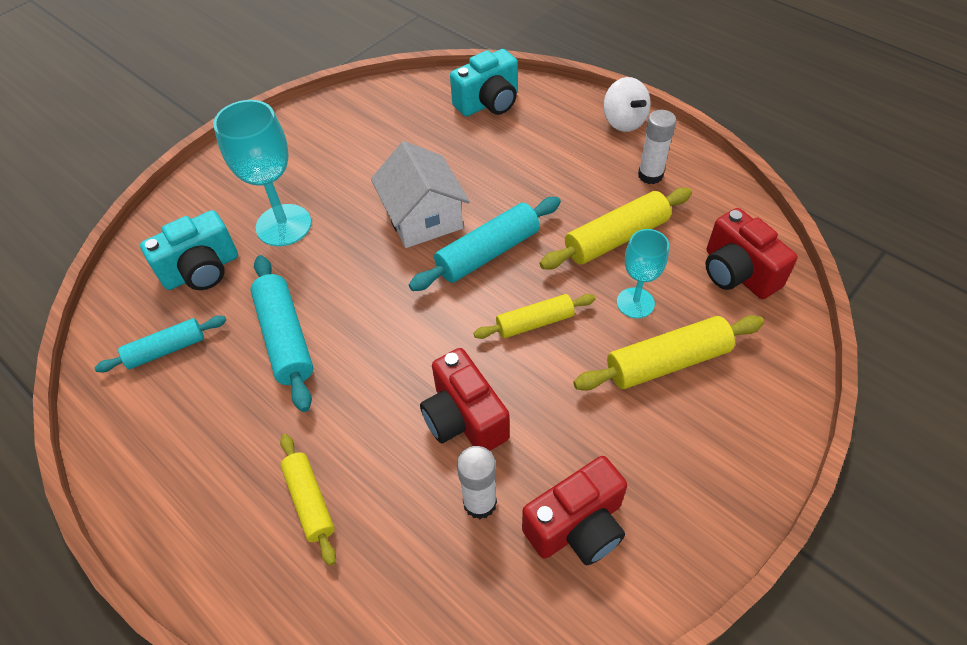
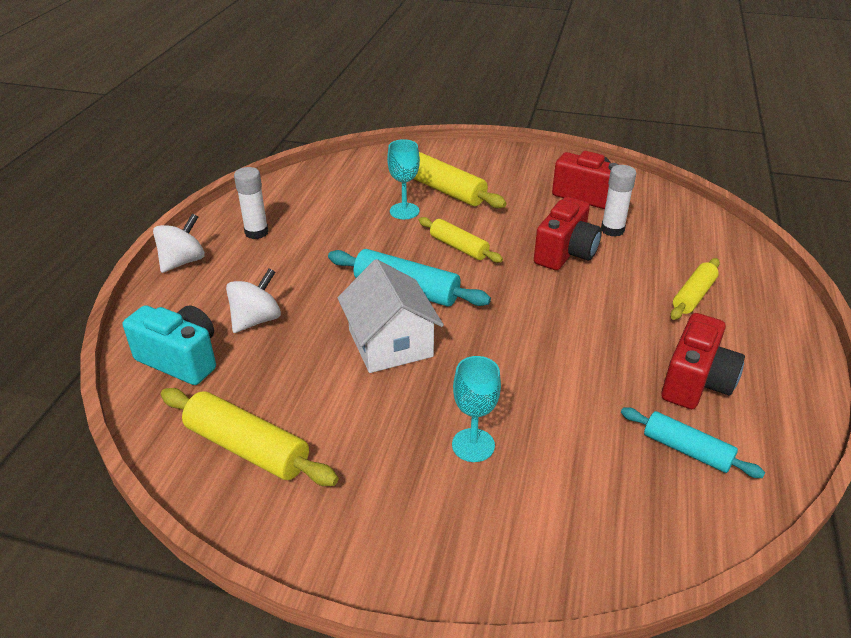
camera: 120 degrees left, 15 degrees down
(202, 271) = (584, 482): turquoise camera -> none
(283, 225) = (473, 445): turquoise goblet -> turquoise goblet, size x0.62
(285, 338) = (594, 372): turquoise rolling pin -> none
(423, 217) = (390, 343): white house -> white house turned 60 degrees counterclockwise
(509, 148) = (256, 320): none -> white spinning top
(616, 238) = (344, 232): yellow rolling pin -> yellow rolling pin (247, 448)
(737, 273) = (345, 179): red camera -> red camera (696, 382)

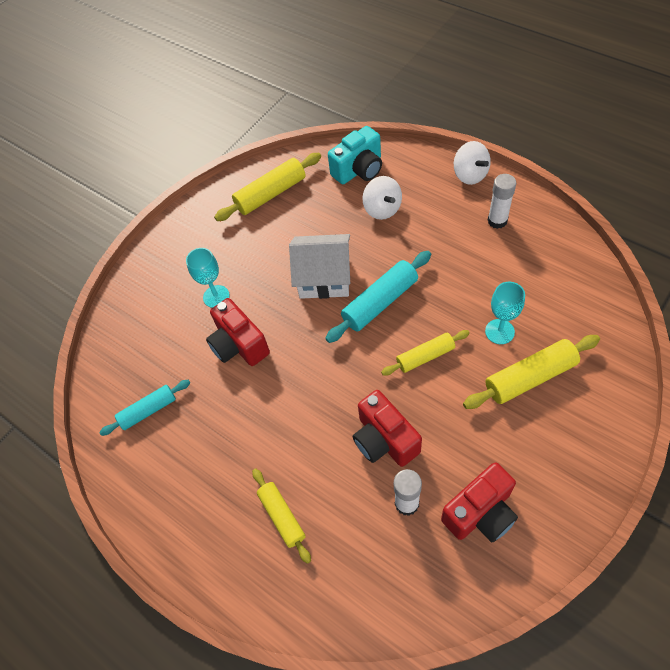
camera: 120 degrees right, 20 degrees up
(696, 382) = (194, 453): red camera -> red camera (239, 345)

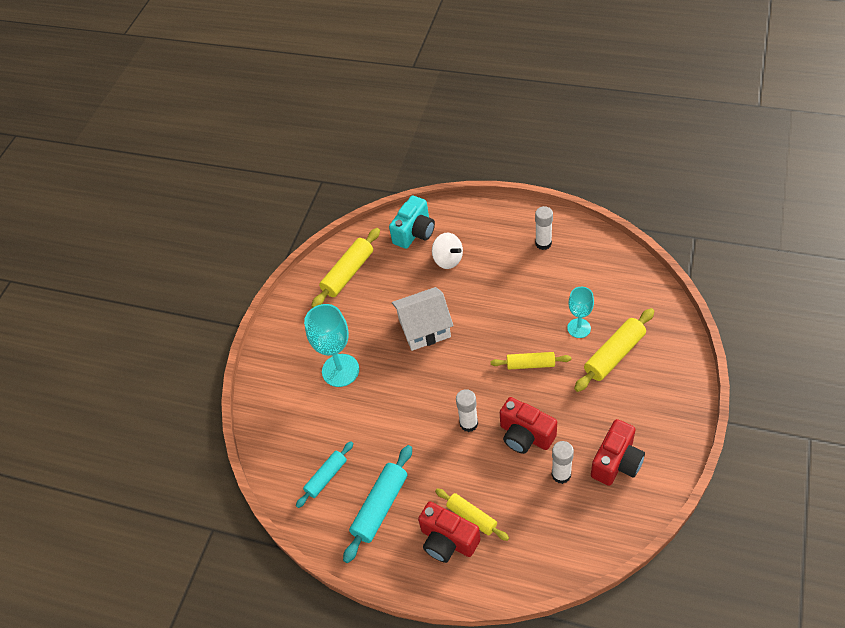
camera: 20 degrees left, 5 degrees down
(216, 296) = (340, 370): turquoise goblet -> turquoise goblet, size x1.63
(239, 345) = (378, 402): red camera -> red camera (448, 540)
(326, 403) = (468, 423): none -> white glue stick
(380, 302) = (478, 334): turquoise rolling pin -> turquoise rolling pin (380, 506)
(425, 356) = (530, 364): yellow rolling pin -> yellow rolling pin turned 45 degrees clockwise
(470, 175) = (507, 212): white spinning top -> none

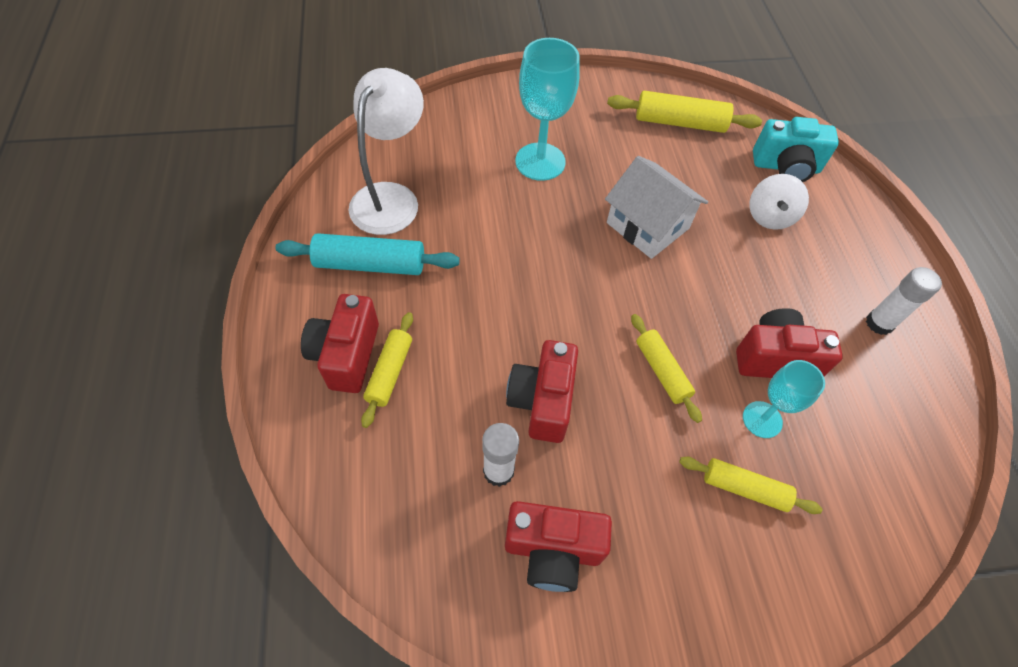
camera: 55 degrees right, 5 degrees up
(326, 477) = (391, 197): turquoise rolling pin -> white lamp
(468, 423) = (529, 323): white glue stick -> none
(545, 304) = (775, 358): none -> red camera
(614, 355) = (744, 488): yellow rolling pin -> yellow rolling pin, size x0.65

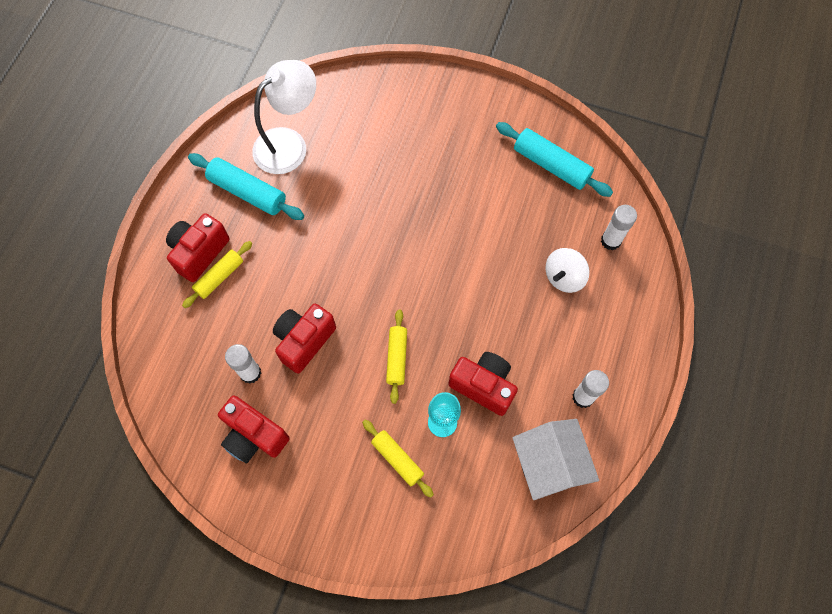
camera: 30 degrees right, 10 degrees up
(540, 162) = (415, 157): turquoise goblet -> none
(647, 225) = (462, 244): white house -> white house (549, 464)
(680, 123) = (551, 165): yellow rolling pin -> turquoise rolling pin
(786, 167) = (610, 241): turquoise camera -> white glue stick

